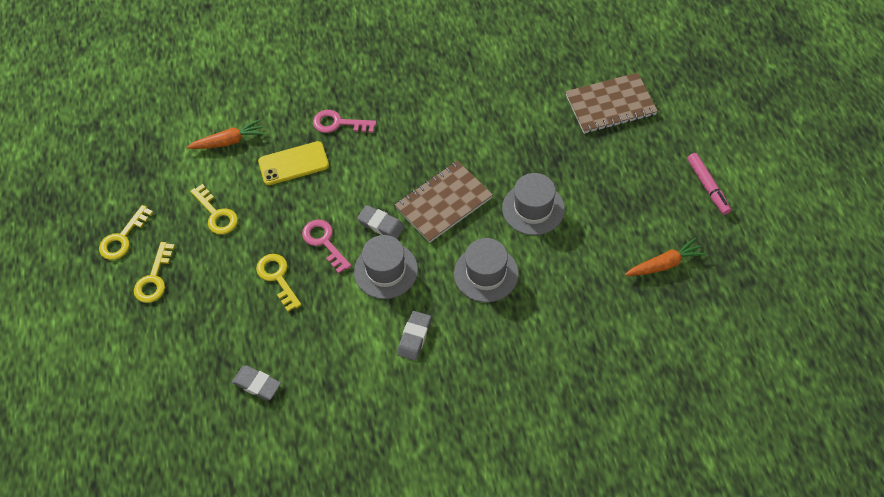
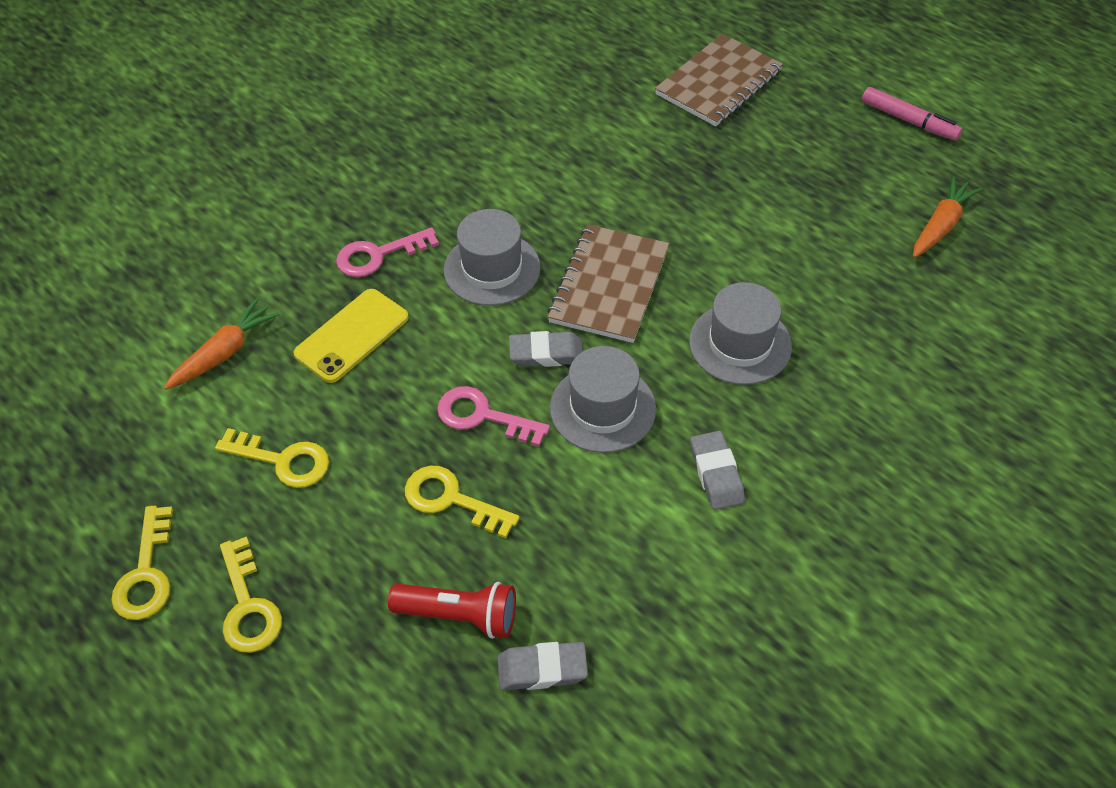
camera: 35 degrees left, 5 degrees down
(240, 337) = (460, 615): none -> red flashlight
(533, 208) = (730, 238): grey hat -> grey hat (492, 269)

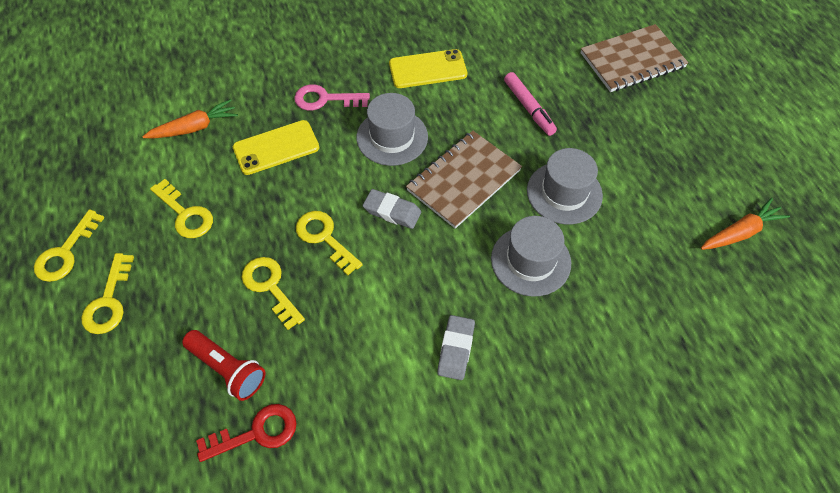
camera: 25 degrees right, 5 degrees up
(483, 416) = (325, 238): pink key -> yellow key
(486, 175) = (428, 69): none -> yellow phone
(542, 669) = (256, 433): grey eraser -> red key
(602, 408) = (406, 267): grey hat -> grey hat (564, 193)
(908, 120) = (764, 140): pink marker -> pink marker (529, 108)

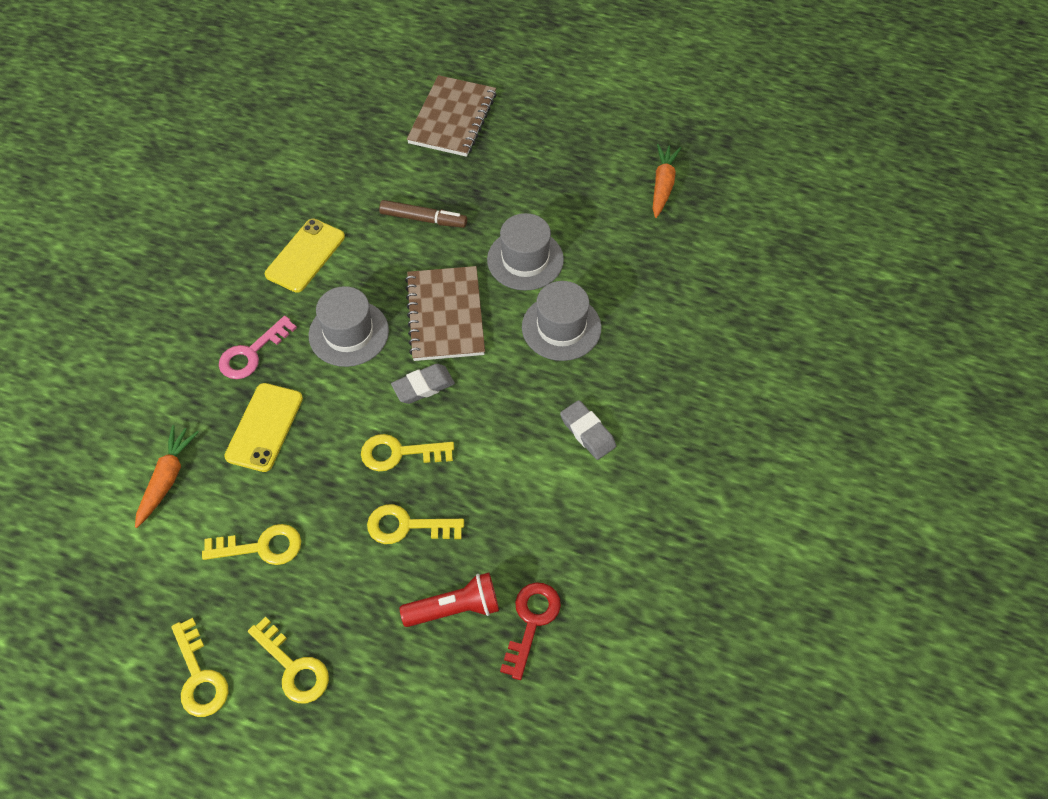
camera: 50 degrees left, 0 degrees up
(529, 108) = (423, 219): pink marker -> brown marker

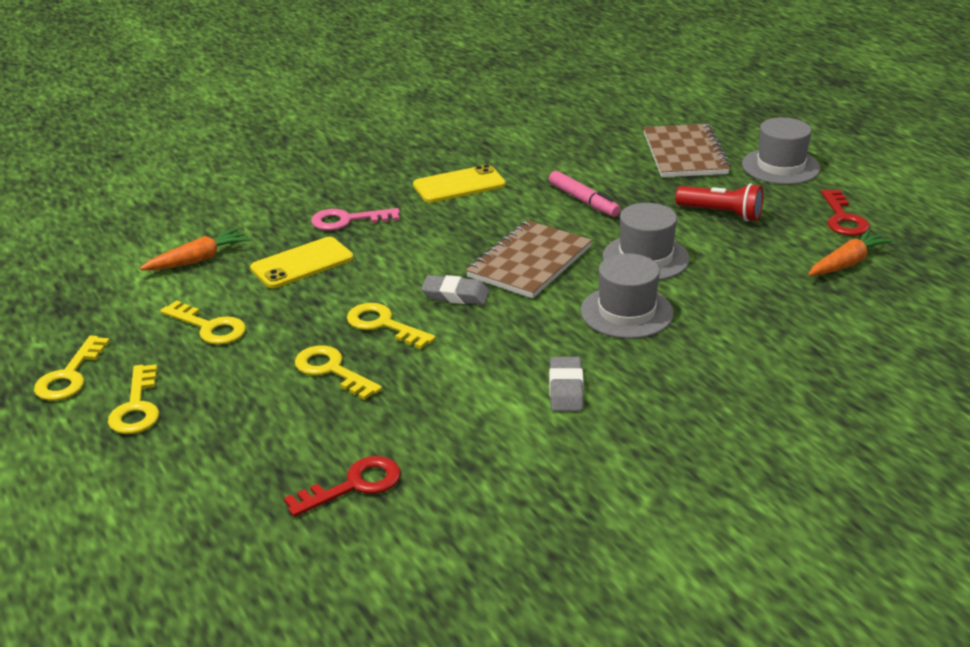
camera: 40 degrees right, 25 degrees down
(348, 333) = (436, 240): grey hat -> grey hat (780, 166)
(423, 219) = (583, 201): brown marker -> pink marker
(452, 118) = (684, 154): brown notebook -> brown notebook turned 60 degrees counterclockwise
(455, 608) = (302, 441): red flashlight -> red flashlight (721, 214)
(624, 136) = (843, 218): none -> red key

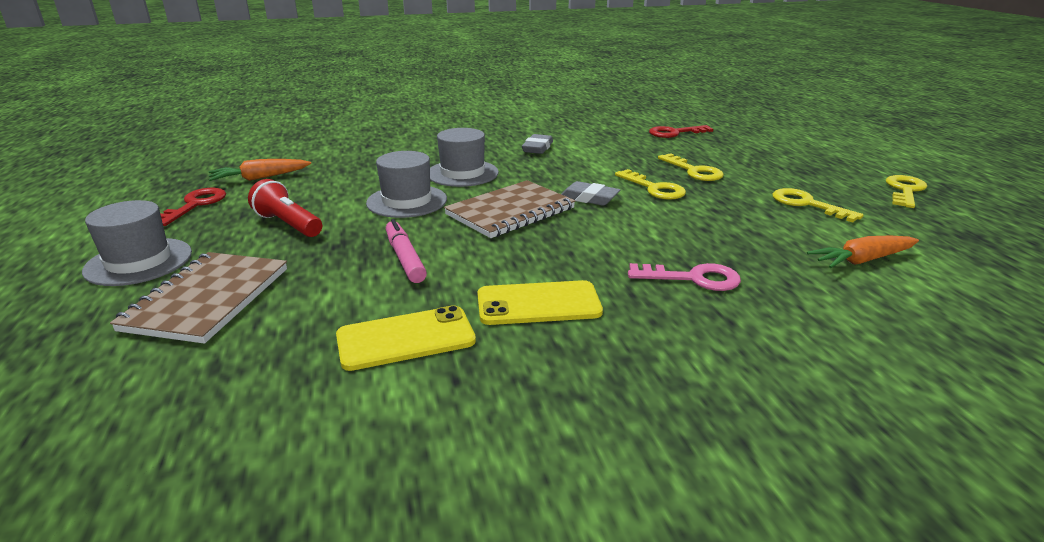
camera: 165 degrees left, 5 degrees down
(136, 407) = (832, 170): yellow key -> none
(302, 263) = (738, 240): yellow phone -> yellow phone (406, 338)

